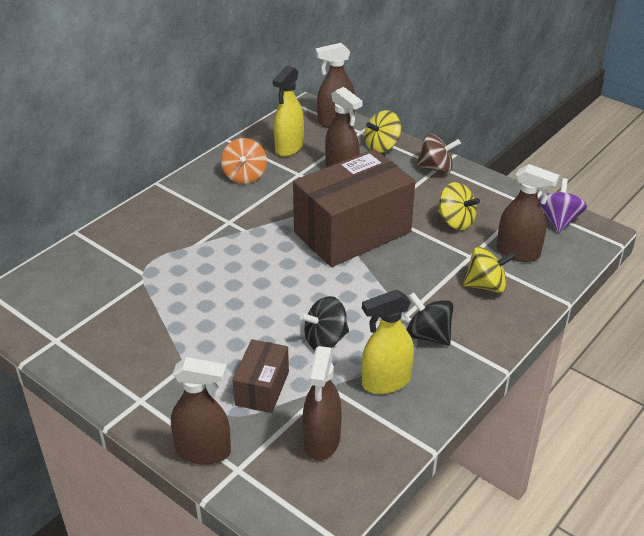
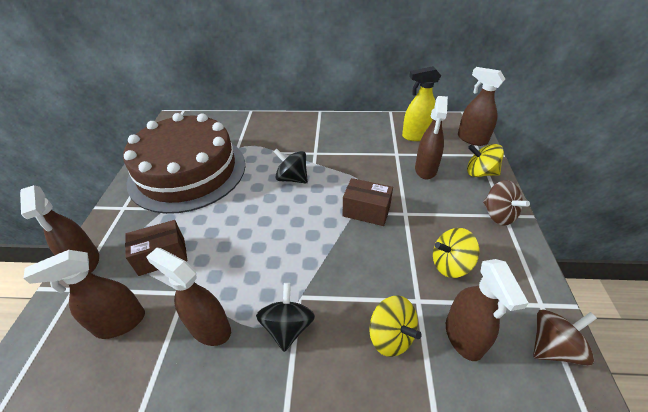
camera: 55 degrees right, 5 degrees up
(137, 327) = (187, 171): none -> brown cake
(244, 176) = (365, 135): orange spinning top -> none
(325, 339) = (235, 262): black spinning top -> black spinning top (292, 178)
(352, 232) = (366, 211): brown box -> brown box, size x0.49
(385, 382) = (209, 328): yellow spray bottle -> brown spray bottle
(456, 221) = (450, 264): yellow spinning top -> yellow spinning top turned 75 degrees clockwise
(558, 220) = (552, 347): purple spinning top -> brown spinning top

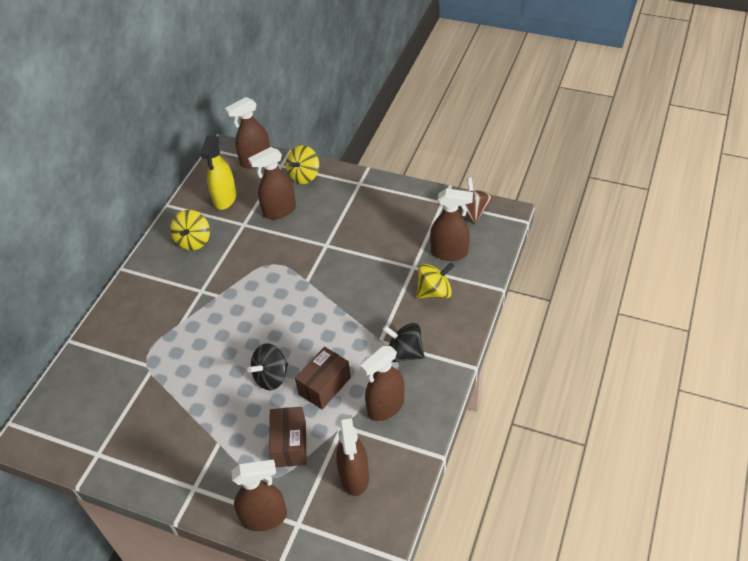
camera: 70 degrees left, 5 degrees up
(187, 171) = (163, 419): brown cake -> none
(292, 178) = (232, 319): black spinning top -> black spinning top (271, 377)
(366, 211) = (310, 271): brown box -> brown box (324, 386)
(426, 169) = (279, 211): brown spray bottle -> brown spray bottle turned 120 degrees clockwise
(450, 264) = (390, 236): yellow spinning top -> yellow spinning top (193, 241)
(498, 215) = (357, 187): brown spinning top -> none

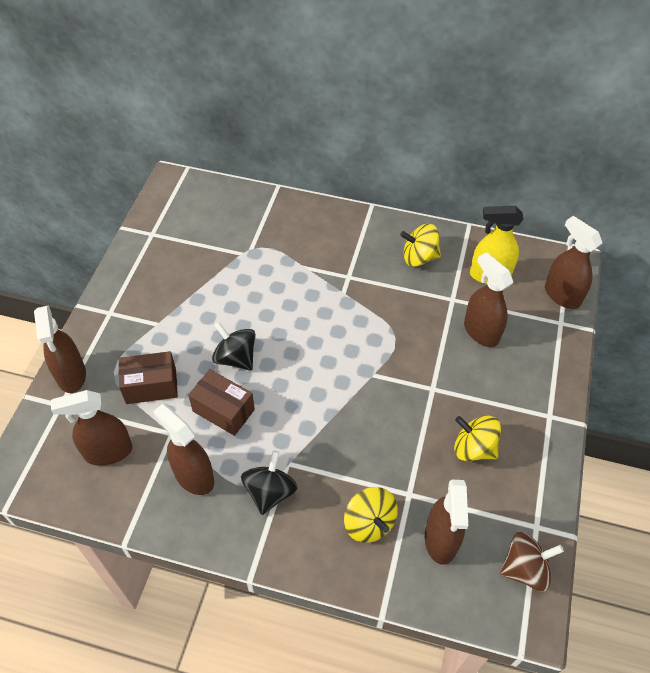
camera: 80 degrees right, 5 degrees up
(304, 175) = (548, 350): yellow spinning top -> yellow spinning top (473, 448)

